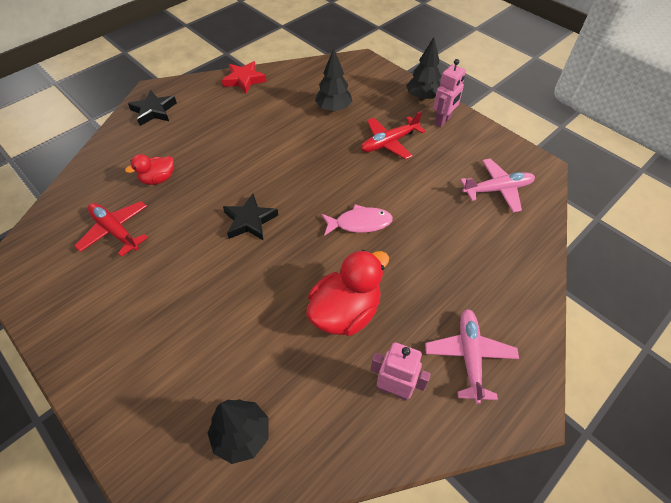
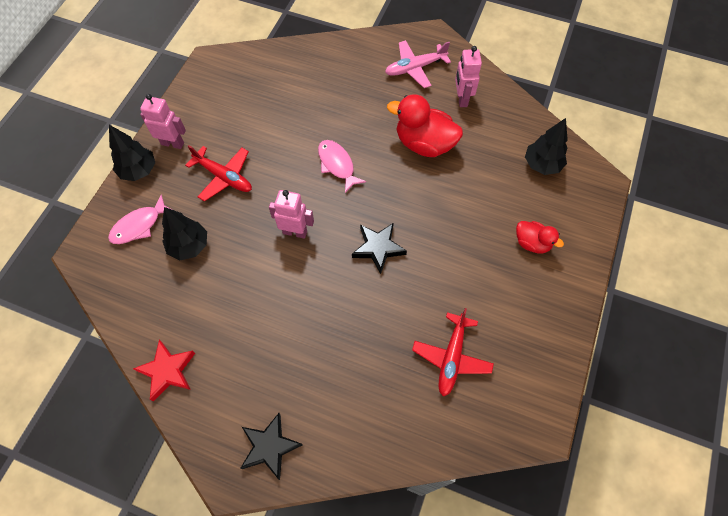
camera: 115 degrees left, 10 degrees up
(158, 179) = (371, 363): red duck -> red duck (532, 243)
(305, 170) = (295, 232): none -> pink robot
(369, 88) = (139, 225): none -> pink fish
(497, 189) = (252, 83): pink plane -> none

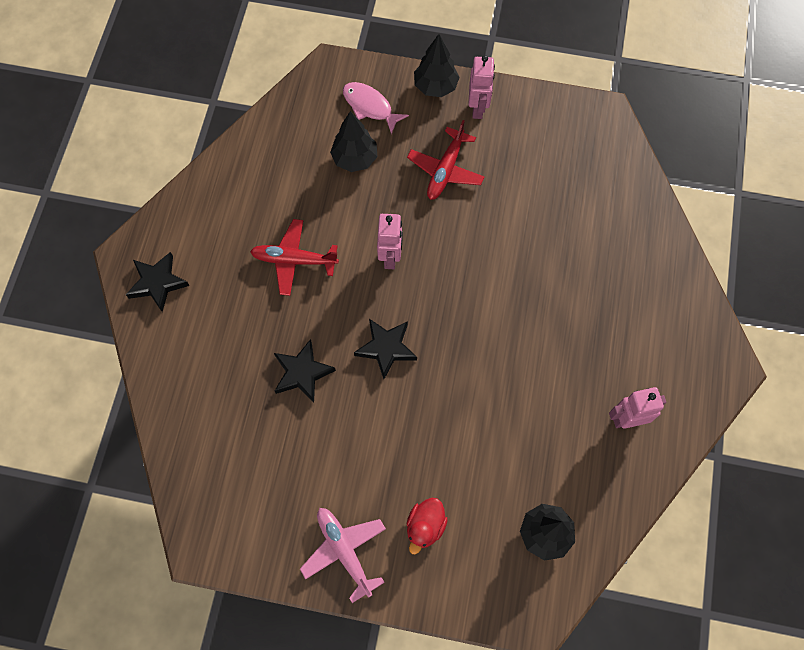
camera: 80 degrees right, 5 degrees up
(167, 371) = (220, 176): red star -> none
(337, 165) = (488, 284): pink fish -> none
(389, 319) = (302, 373): none -> black star
(415, 68) = (663, 353): pink plane -> pink plane (344, 551)
(424, 144) = (542, 380): red duck -> none
(451, 357) = (267, 444): red plane -> red plane (294, 260)

